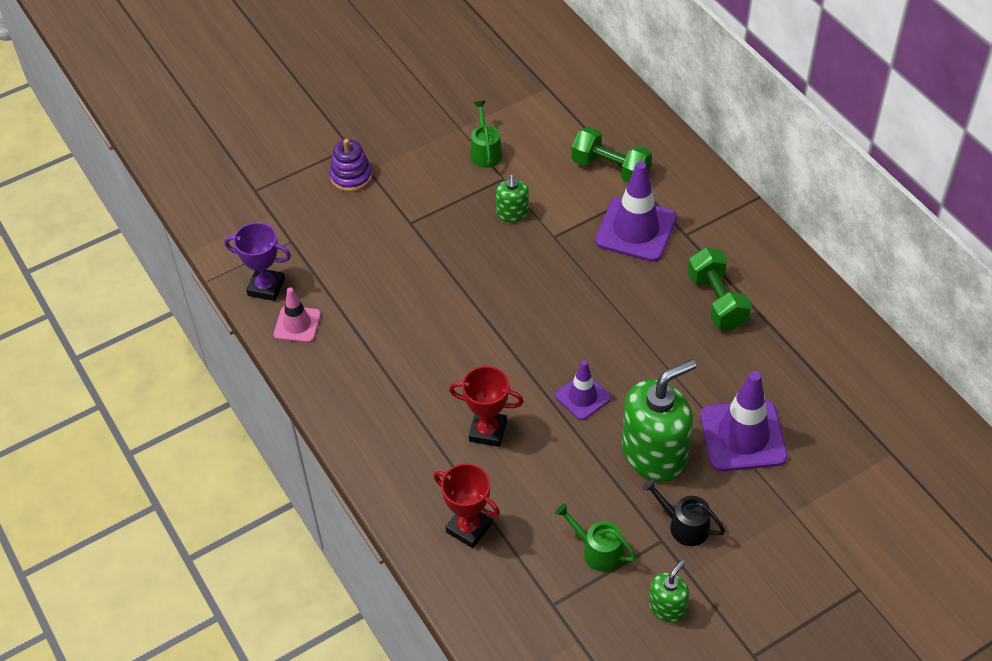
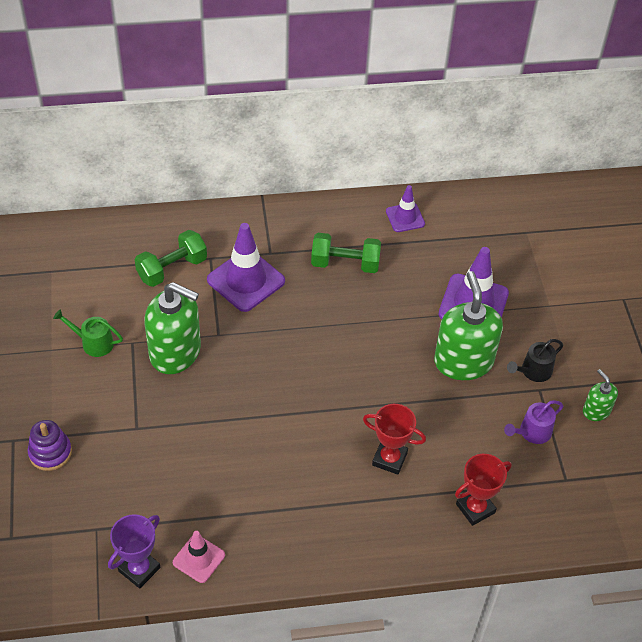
camera: 70 degrees left, 0 degrees up
(488, 431) = (389, 459): red trophy -> red trophy turned 75 degrees clockwise
(512, 213) = (175, 352): green soap dispenser -> green soap dispenser, size x2.03
(582, 397) = (389, 383): purple traffic cone -> purple traffic cone (405, 217)
(598, 551) = (532, 432): green watering can -> purple watering can

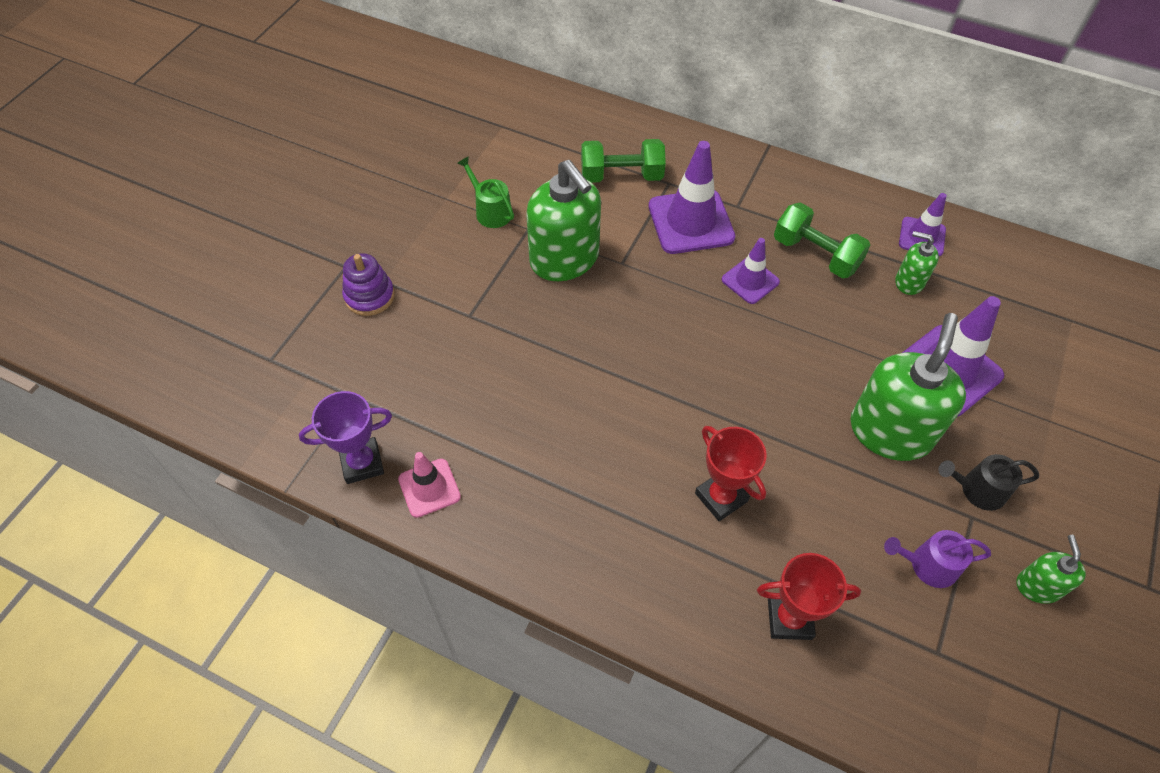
camera: 35 degrees right, 5 degrees up
(314, 304) = (750, 281): none -> purple traffic cone
(415, 254) = (909, 282): none -> green soap dispenser

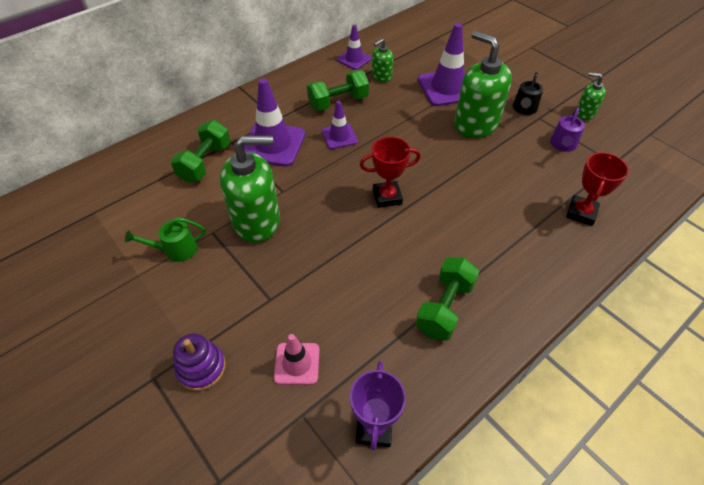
camera: 65 degrees left, 5 degrees down
(429, 488) = (419, 381): pink traffic cone -> pink traffic cone (297, 363)
(536, 485) = (444, 307): none -> green dumbbell
(721, 497) = (491, 212): red trophy -> red trophy (387, 197)

